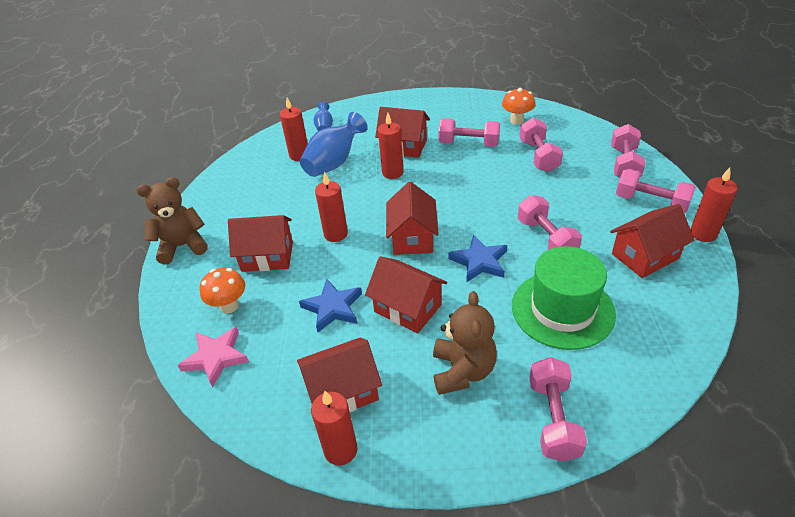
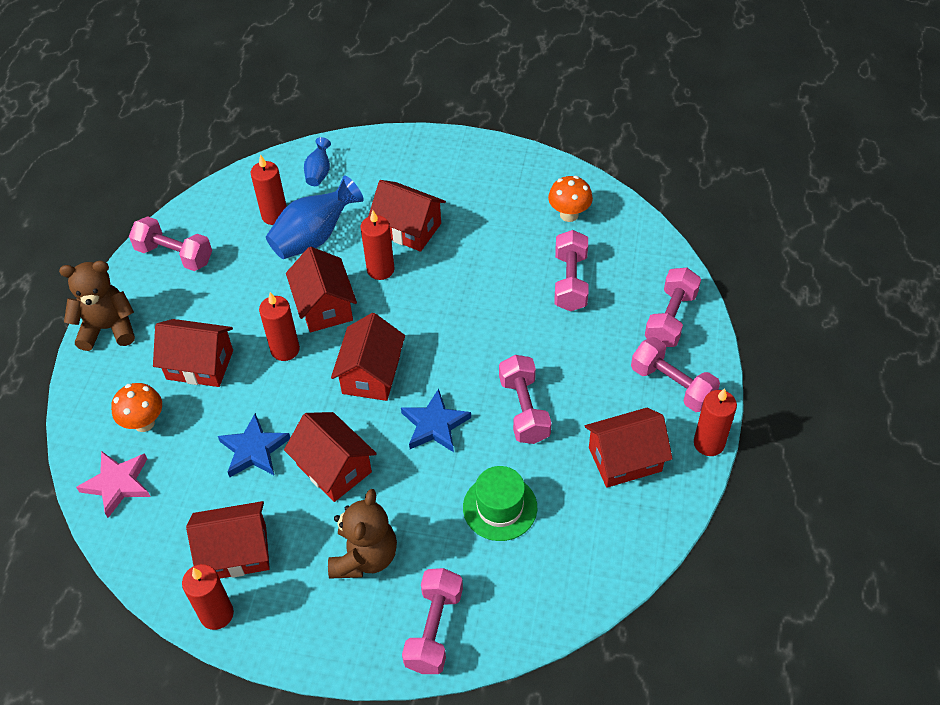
camera: 10 degrees right, 10 degrees up
(358, 201) = (325, 306): none -> red house
(468, 144) = (491, 242): pink dumbbell -> pink dumbbell (174, 255)
(562, 309) = (500, 507): green hat -> green hat, size x0.65

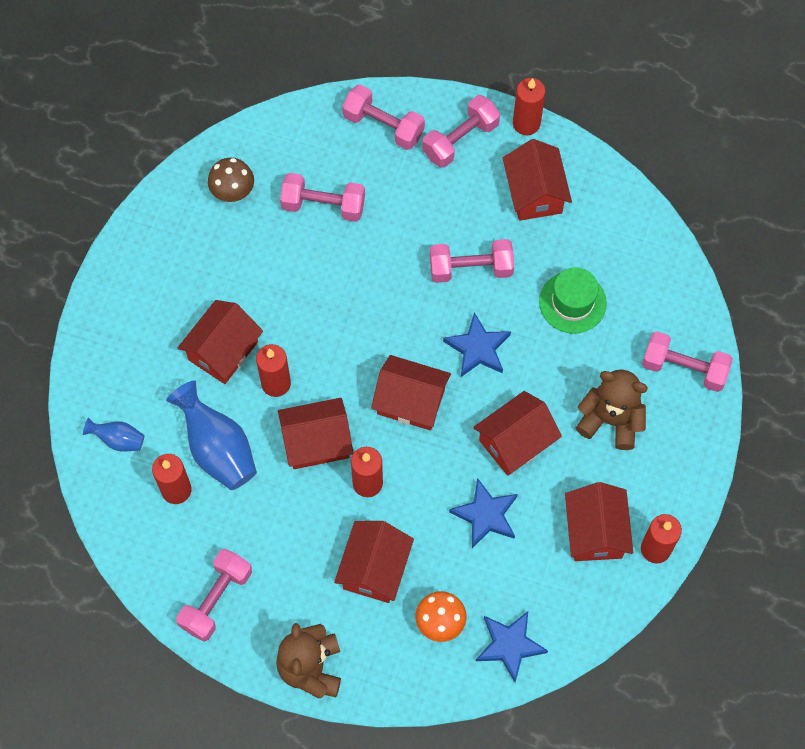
camera: 85 degrees left, 15 degrees up
(118, 484) = (510, 645): pink star -> blue star
(569, 215) = (233, 193): orange mushroom -> brown mushroom

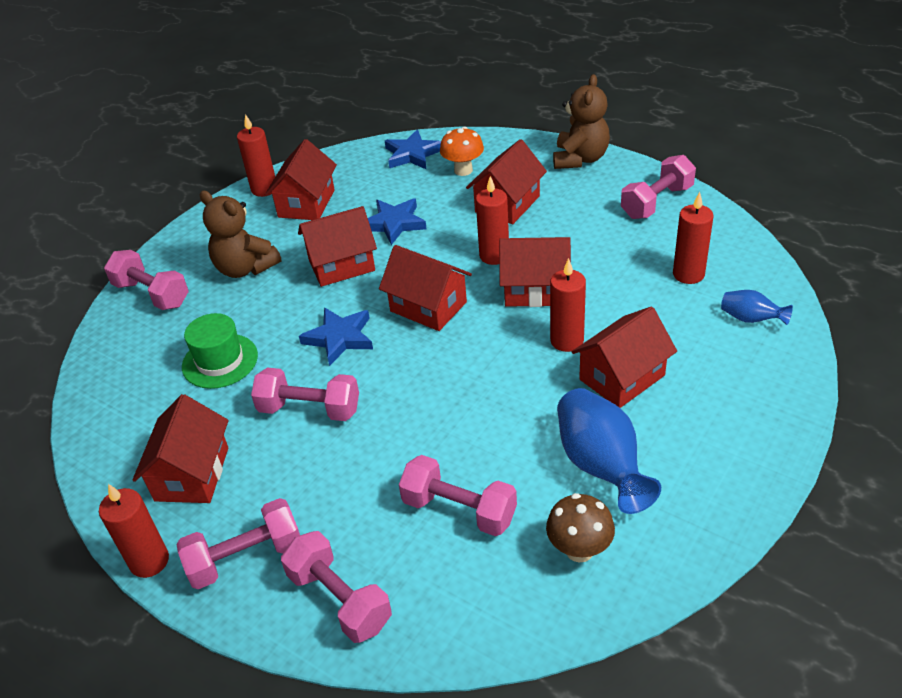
camera: 160 degrees left, 25 degrees down
(217, 448) = (640, 298): blue vase -> blue vase (601, 466)

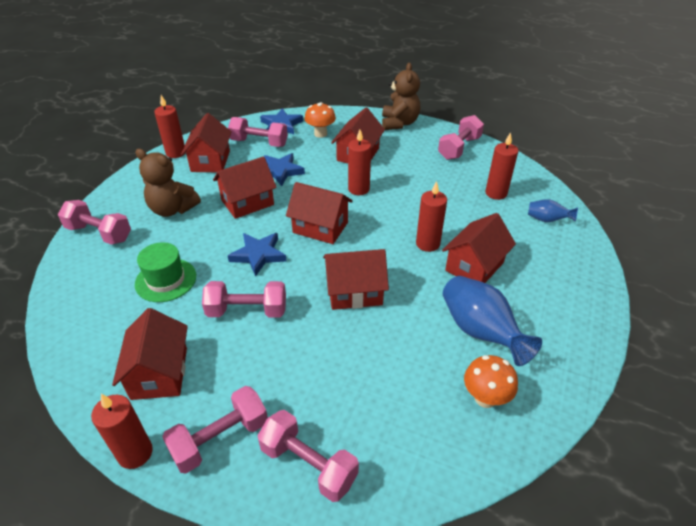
camera: 15 degrees left, 0 degrees up
(459, 510) = (385, 377): pink dumbbell -> pink dumbbell (259, 143)
(535, 290) = (394, 210): red house -> red house (354, 292)
(579, 550) = (485, 398): brown mushroom -> orange mushroom

